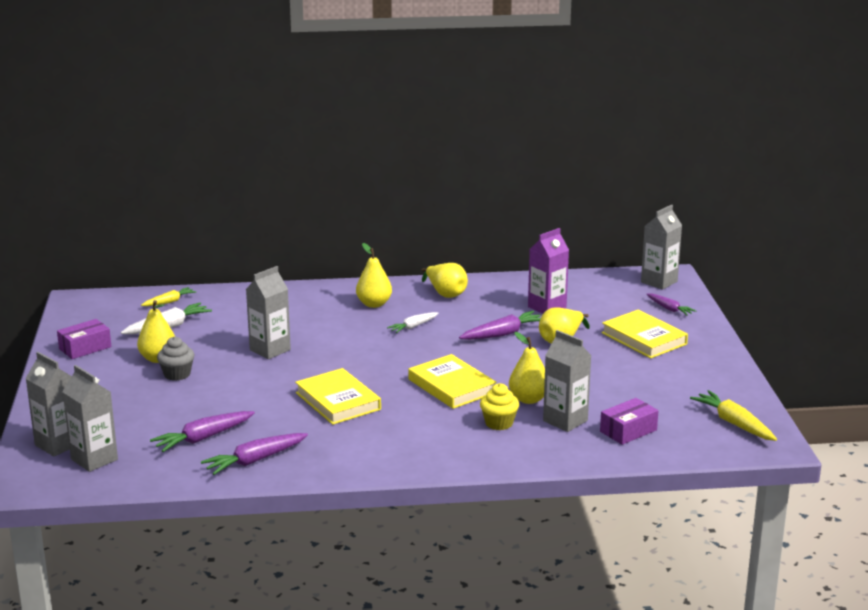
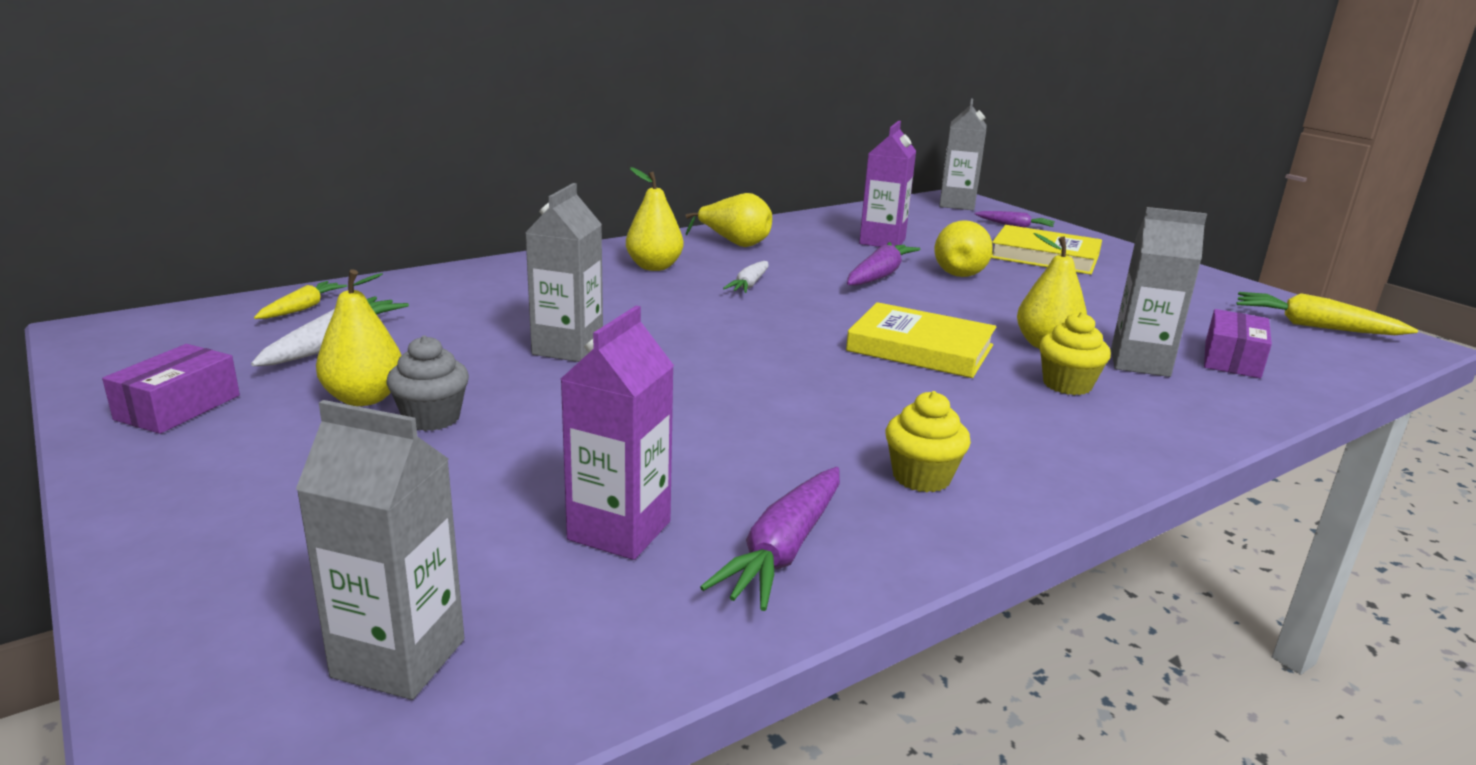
camera: 30 degrees left, 0 degrees up
(58, 444) = (259, 644): grey carton -> none
(203, 438) = (619, 530): purple carrot -> purple carton
(338, 401) = (786, 403): yellow book -> none
(351, 448) = (921, 477): none -> yellow cupcake

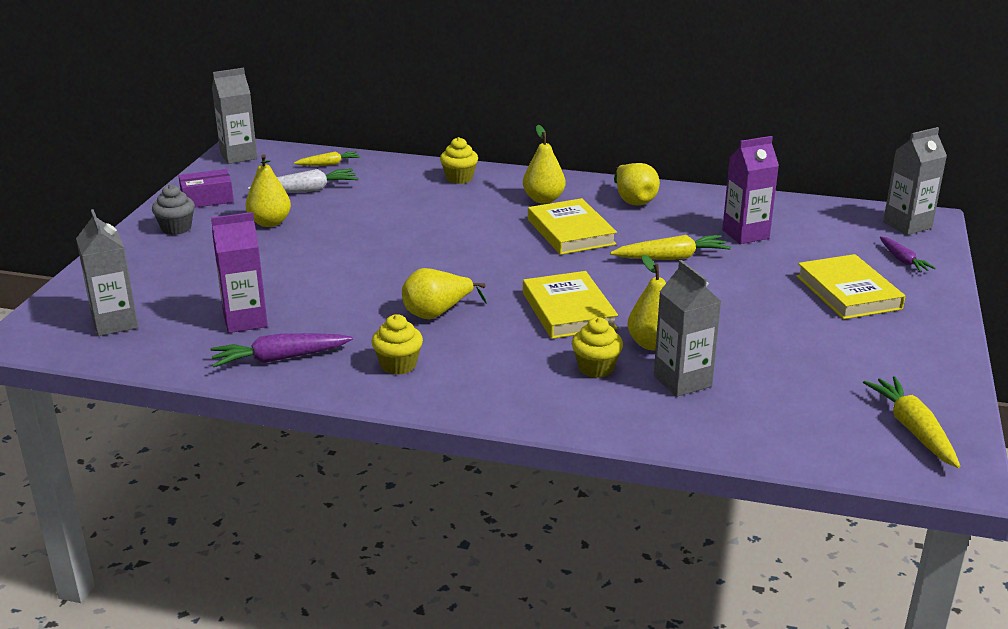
camera: 50 degrees right, 5 degrees up
(432, 418) = (275, 243): grey cupcake -> grey cupcake (176, 228)
(516, 275) = (459, 178): none -> yellow cupcake
(568, 348) = (393, 232): grey carton -> grey carton (238, 156)
(749, 284) = (570, 232): white carrot -> yellow book
(879, 275) = (671, 258): purple carrot -> yellow carrot
(960, 272) = (739, 277): yellow pear -> yellow pear (437, 313)
(1232, 359) = (758, 411): purple box -> none

